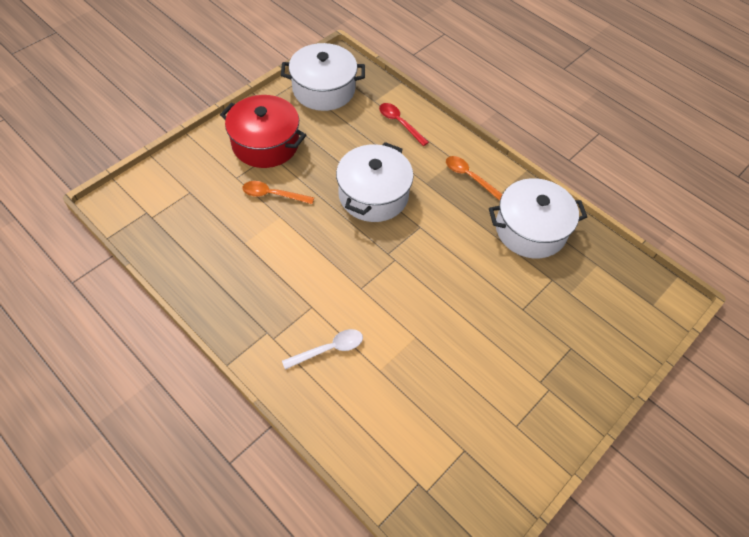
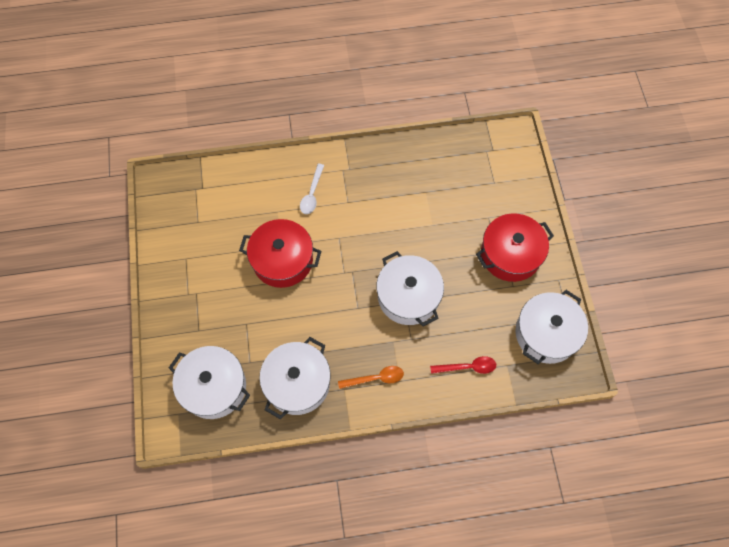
camera: 130 degrees right, 10 degrees up
(273, 195) = (455, 231): orange spoon -> none
(430, 323) = (282, 260): none -> red pot
(602, 292) = (214, 387): none -> white pot

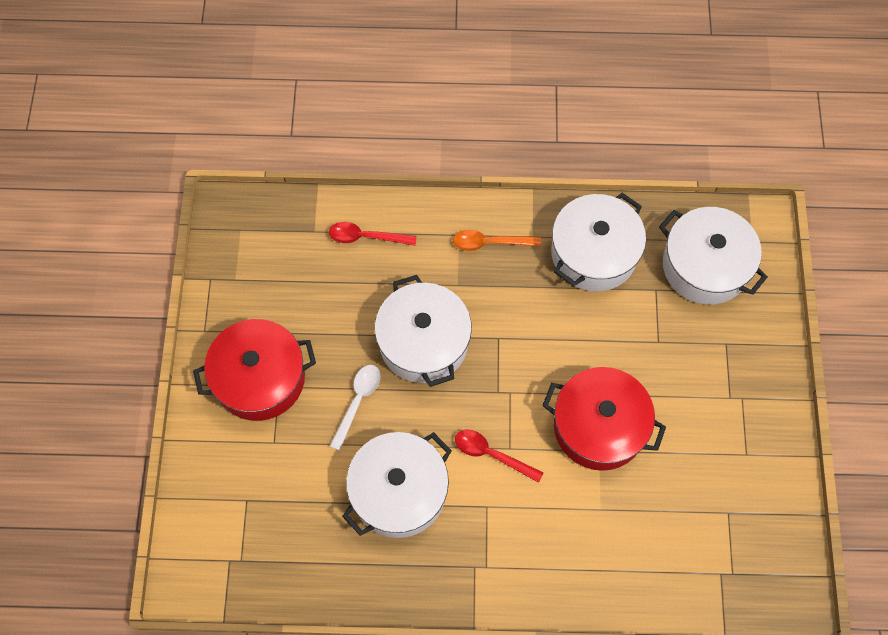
camera: 170 degrees left, 0 degrees up
(312, 194) = (542, 531): white spoon -> white spoon (358, 402)
(349, 232) = (491, 454): none -> red spoon
(546, 333) = (248, 261): white pot -> white pot (399, 491)

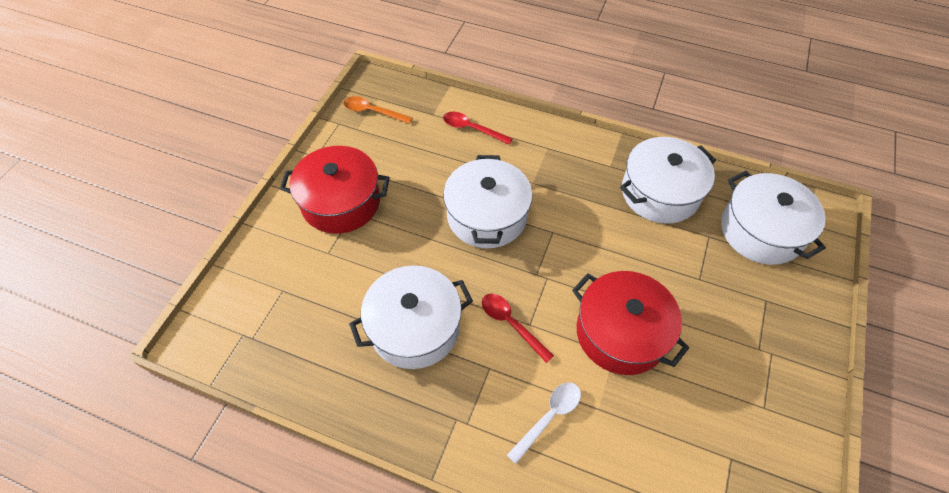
camera: 20 degrees right, 10 degrees down
(358, 402) = (412, 244): white spoon -> white spoon (549, 417)
(490, 243) = (572, 160): orange spoon -> orange spoon (373, 112)

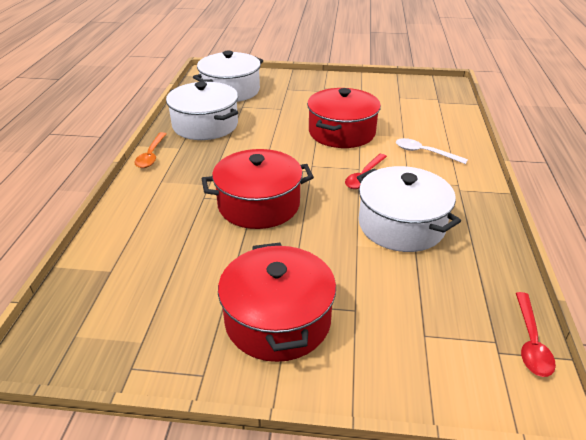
camera: 105 degrees left, 20 degrees down
(373, 112) = (105, 333): orange spoon -> orange spoon (151, 155)
(472, 129) = (136, 234): red spoon -> red spoon (530, 341)
(487, 216) = (259, 205): white pot -> red pot

